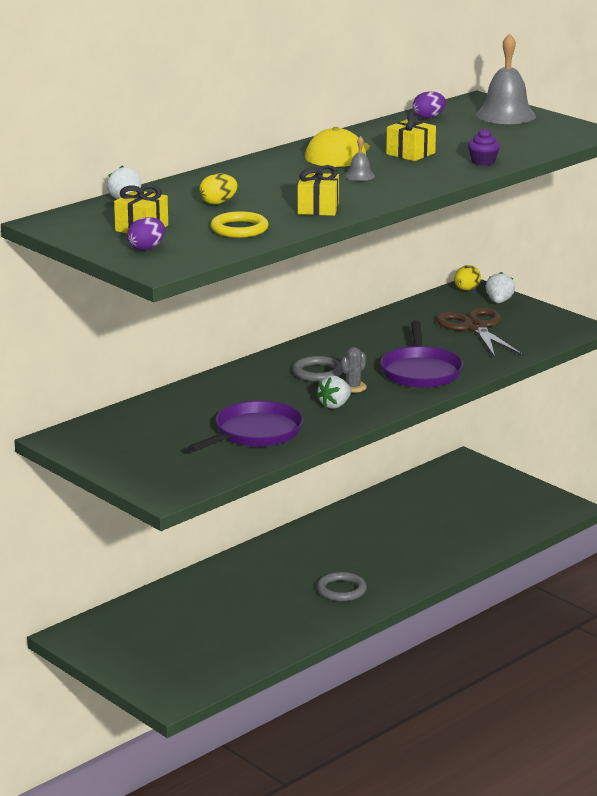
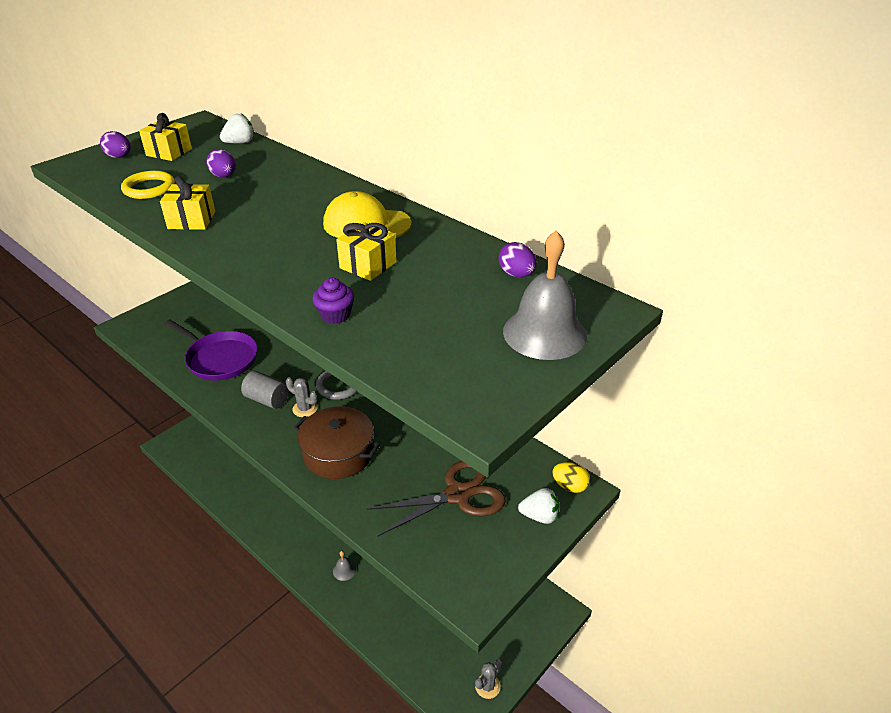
camera: 85 degrees right, 15 degrees up
(218, 203) = (224, 176): yellow egg -> purple egg
(335, 405) = (267, 399): white strawberry -> grey cylinder
(341, 590) = (304, 525): grey ring -> none
(360, 176) = (291, 238): grey bell -> grey bell (344, 570)
(421, 371) = (338, 453): purple pan -> brown pot
(543, 497) = (487, 686): none -> grey cactus

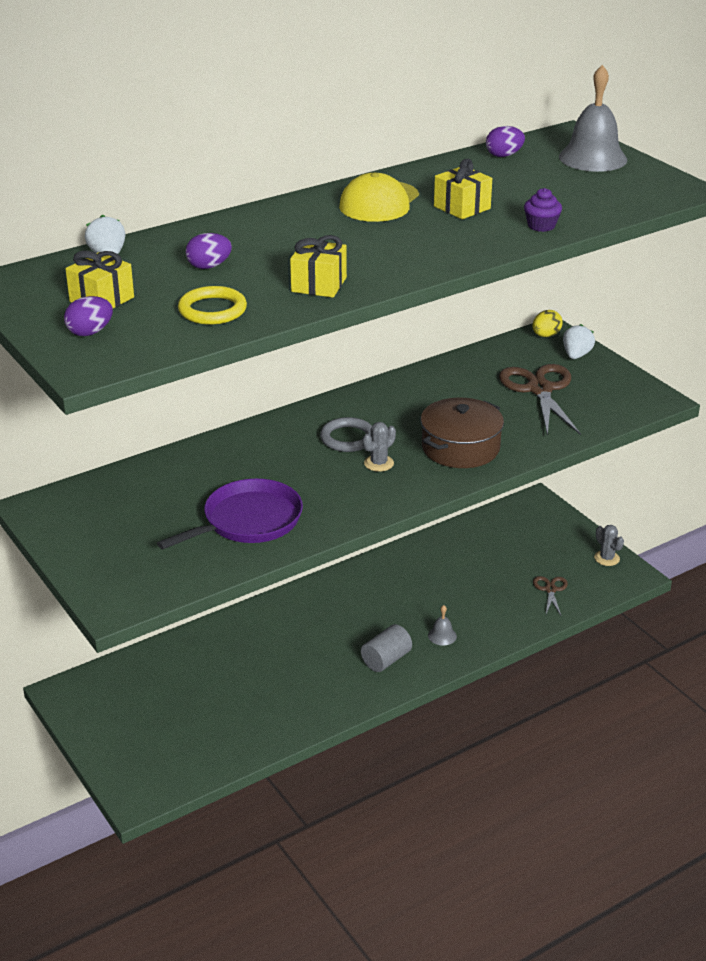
camera: 75 degrees left, 5 degrees down
(267, 399) = (350, 488): grey cylinder -> grey cylinder (386, 660)
(424, 642) = (550, 590): none -> brown scissors

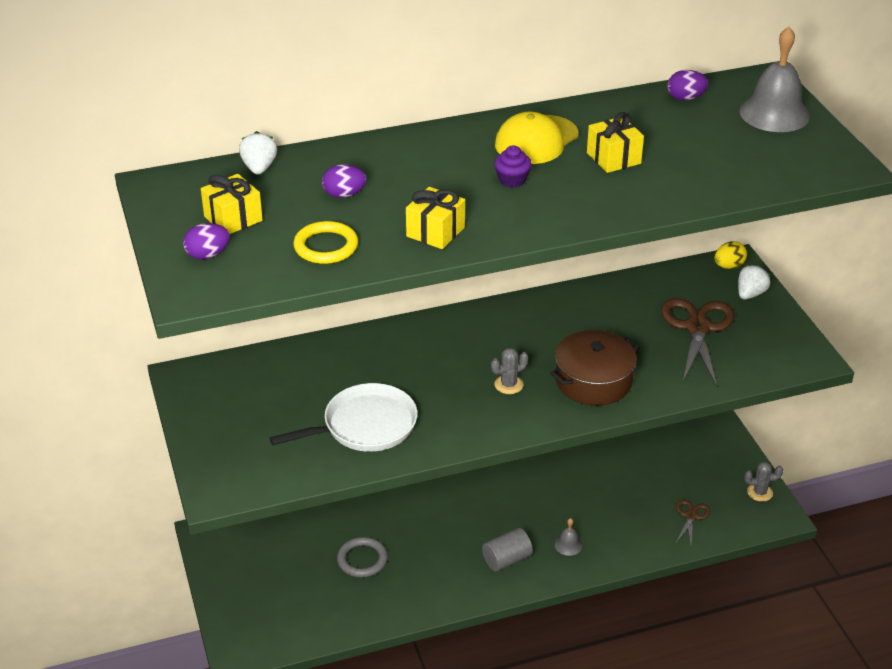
camera: 15 degrees right, 5 degrees up
(248, 521) = (365, 426): purple pan -> white pan
(347, 438) = (490, 352): grey ring -> grey ring (362, 559)
(541, 226) = (681, 192): purple cupcake -> purple cupcake (512, 180)
(607, 558) = (759, 492): grey cactus -> grey cactus turned 75 degrees counterclockwise

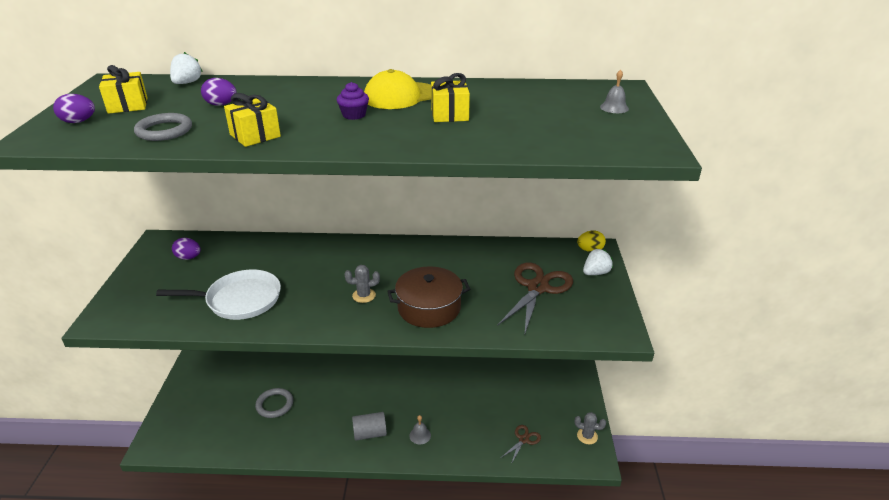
camera: 20 degrees right, 5 degrees down
(326, 246) = (164, 131): yellow ring -> grey ring
(685, 98) = (545, 89): purple egg -> purple egg (188, 257)
(774, 113) = (614, 107): grey bell -> grey bell, size x0.46

